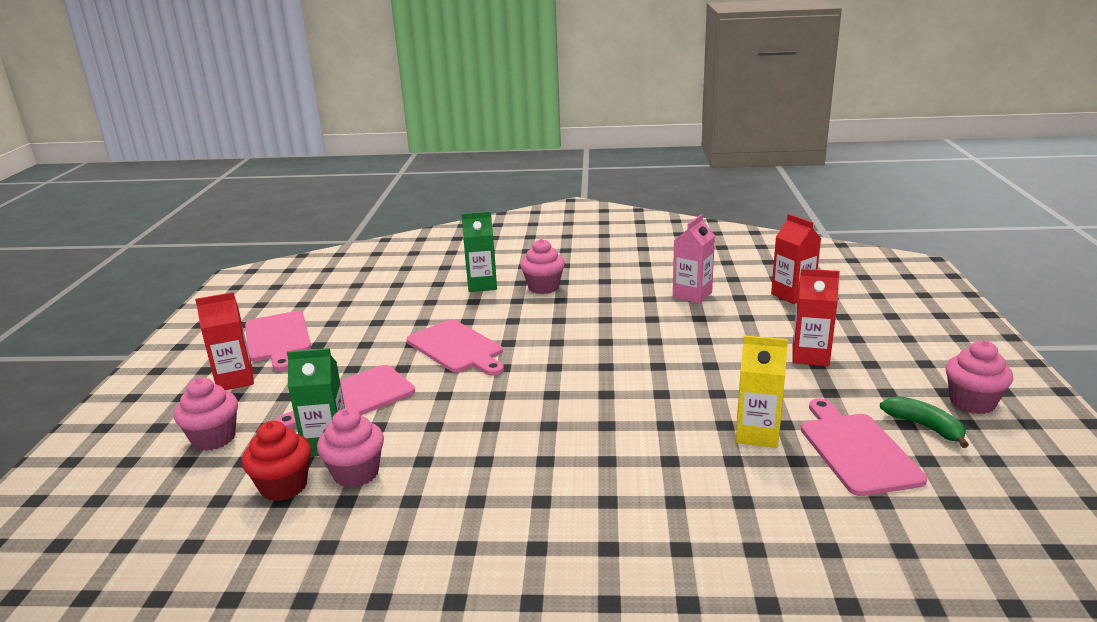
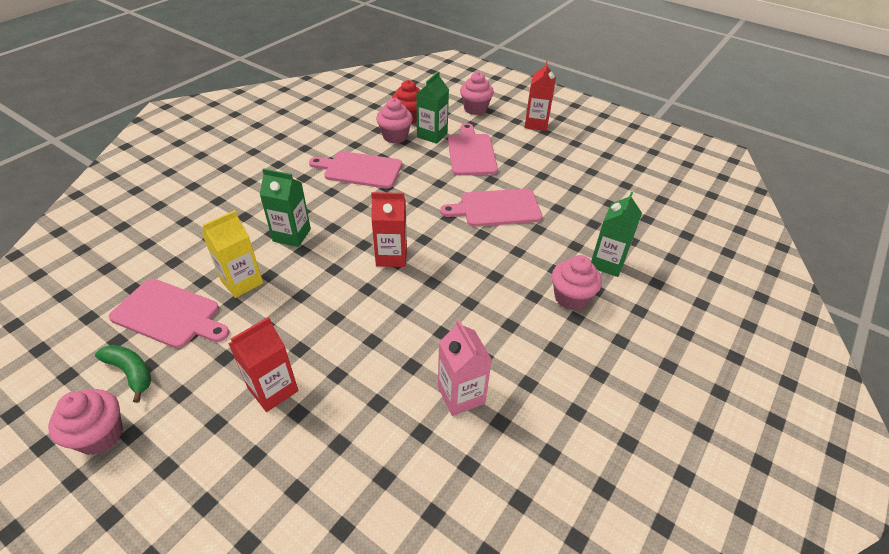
camera: 120 degrees right, 20 degrees up
(277, 339) = (582, 146): pink cutting board -> pink cutting board (360, 170)
(655, 444) = (292, 235): none -> green carton
(792, 295) = (379, 487): red carton -> red carton (391, 256)
(924, 427) = (131, 372): green banana -> green banana turned 135 degrees counterclockwise

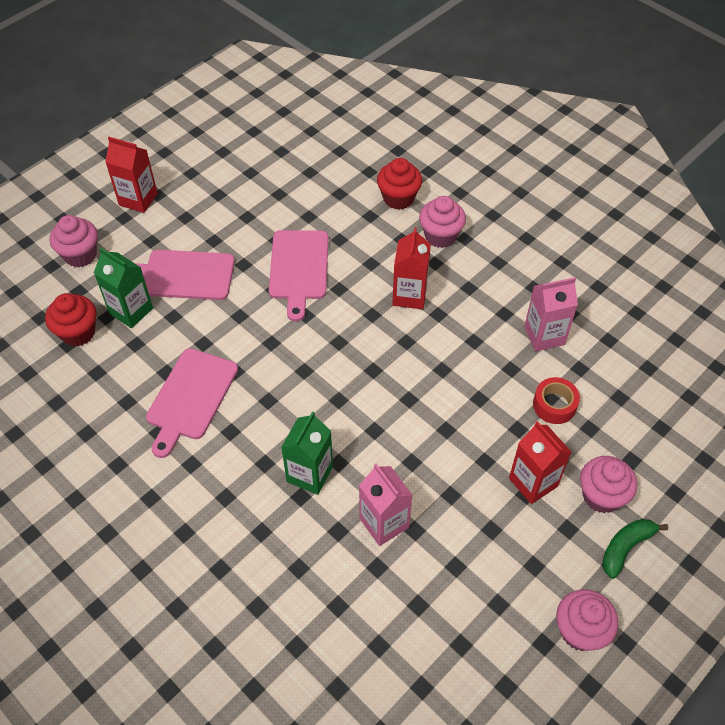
camera: 80 degrees left, 10 degrees up
(131, 372) = (506, 618): green banana -> green banana (625, 547)
(169, 314) = (427, 594): pink cutting board -> none
(242, 282) = (384, 523): yellow carton -> pink carton
(368, 407) = (554, 405): none -> red tape
(391, 256) = (363, 374): red carton -> red carton (409, 295)
(395, 136) = (122, 353): pink cupcake -> pink cupcake (601, 496)
(607, 263) = (398, 198): green carton -> red cupcake

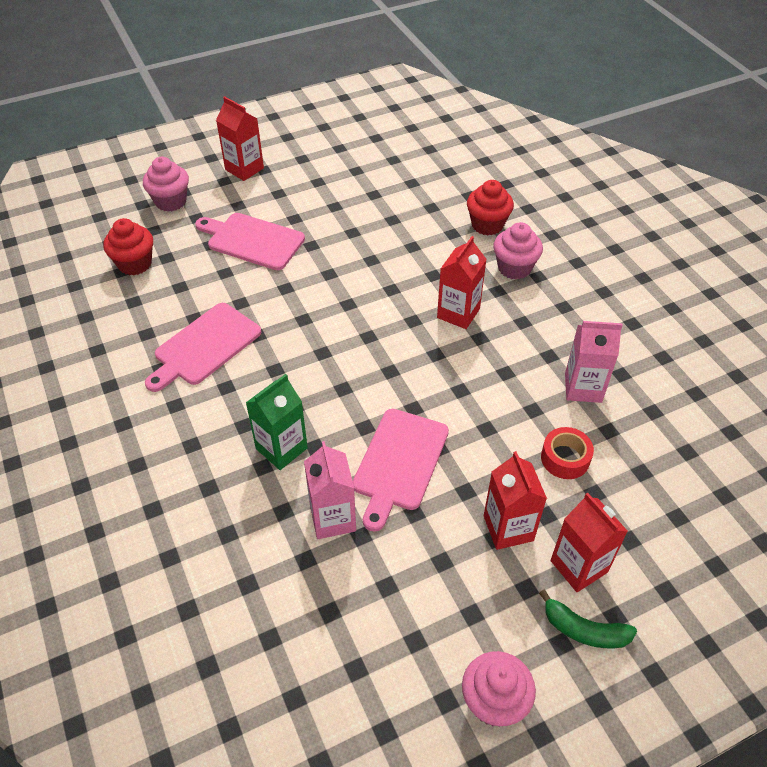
camera: 20 degrees right, 5 degrees down
(131, 311) = (190, 258): green carton -> none
(298, 268) = (361, 262): pink cutting board -> pink cutting board (399, 463)
(601, 496) = (579, 566): pink cupcake -> red carton
(625, 547) = (584, 630): green banana -> green banana turned 135 degrees counterclockwise

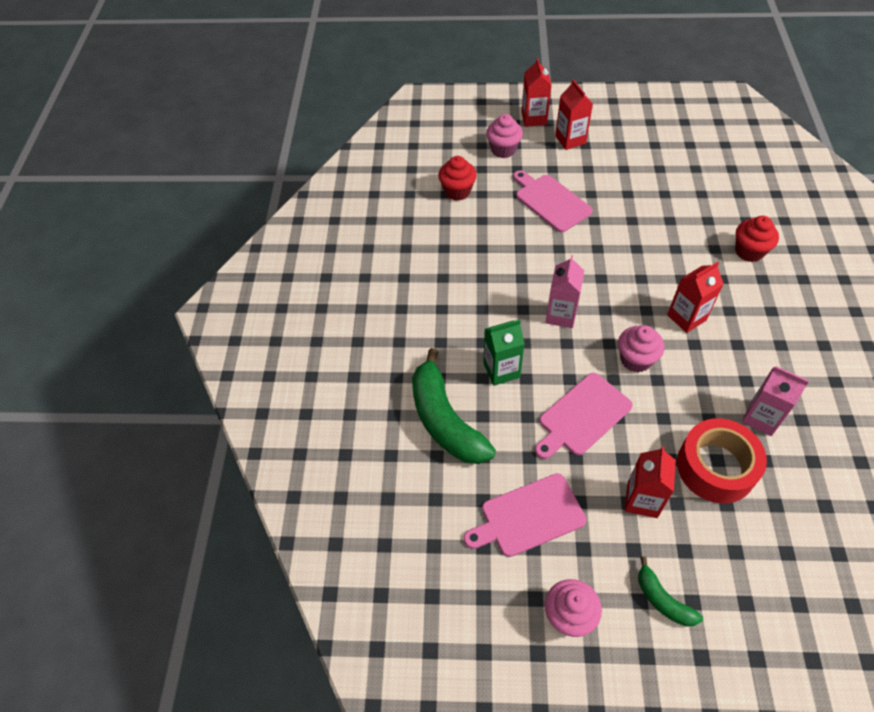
camera: 30 degrees right, 5 degrees up
(204, 346) = (480, 272): pink cutting board -> pink cutting board (528, 516)
(239, 536) = (445, 420): none -> green banana
(333, 518) = (515, 436): pink carton -> pink carton (561, 315)
(514, 268) = (754, 296): pink cupcake -> pink cupcake (635, 359)
(565, 458) = (715, 467): red tape -> red tape, size x1.87
(579, 566) = (683, 552): red carton -> red carton (534, 118)

